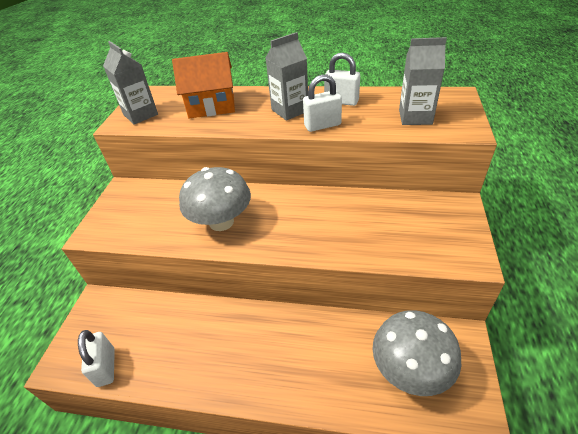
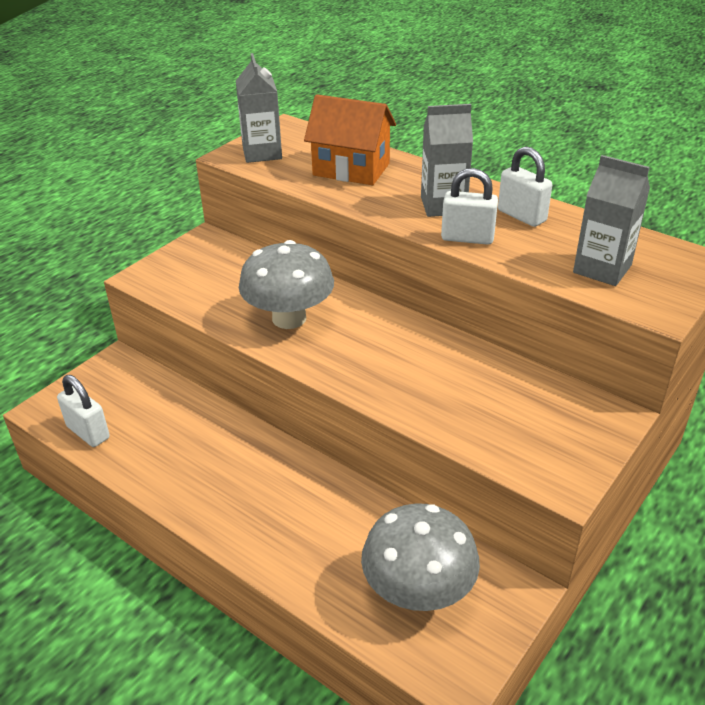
camera: 25 degrees right, 5 degrees down
(106, 367) = (88, 432): white padlock -> white padlock turned 60 degrees counterclockwise

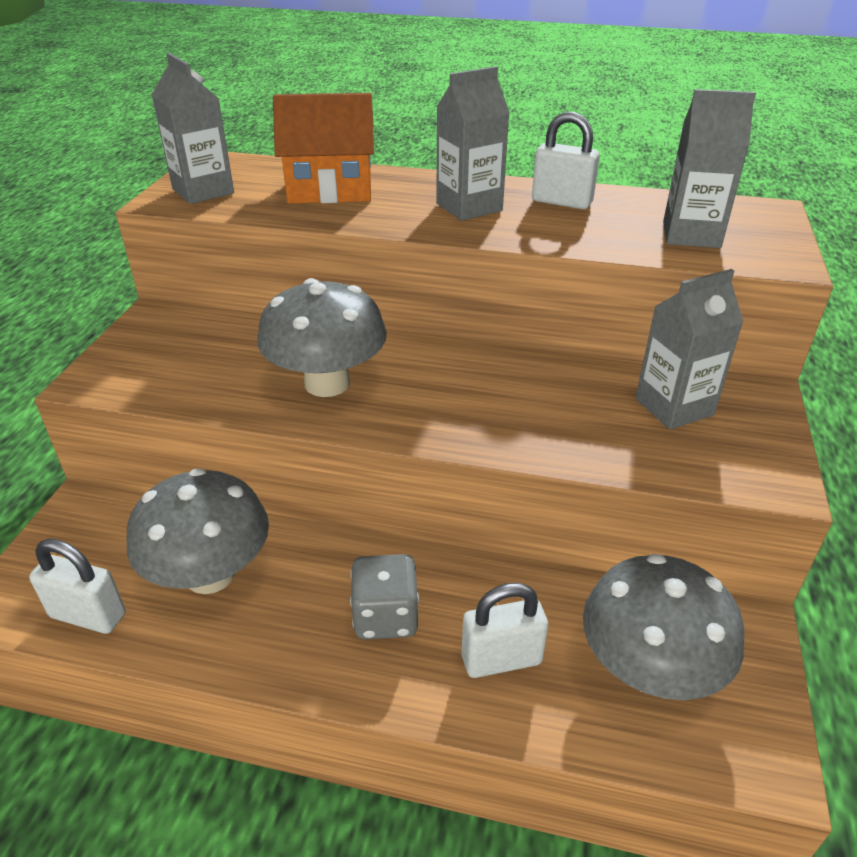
camera: 25 degrees left, 0 degrees up
(170, 430) = (210, 574): none -> grey mushroom
(263, 494) = (385, 616): none -> grey dice
(467, 238) = (525, 233): white padlock -> white padlock (501, 659)
(531, 406) = (674, 407): none -> grey carton

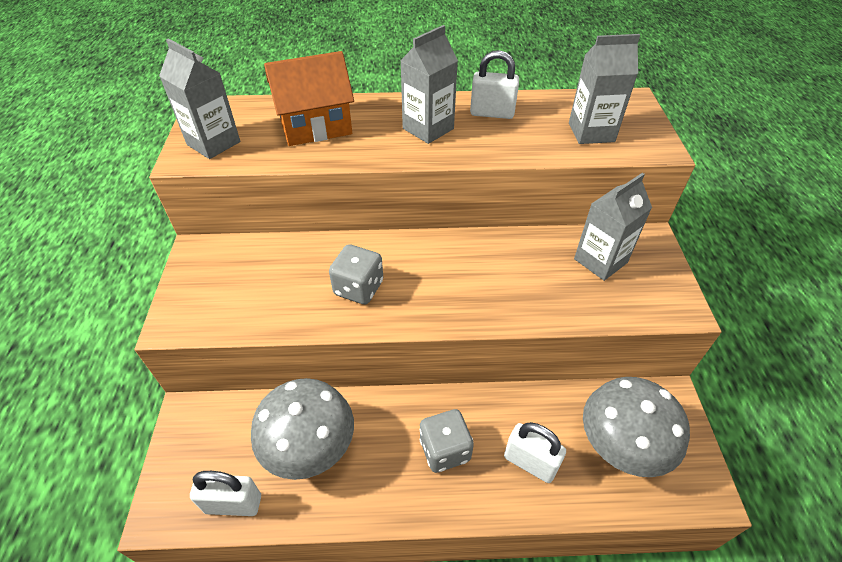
camera: 15 degrees left, 10 degrees up
(327, 383) = (358, 288): grey mushroom -> grey dice
(501, 659) = (530, 462): white padlock -> white padlock turned 60 degrees clockwise

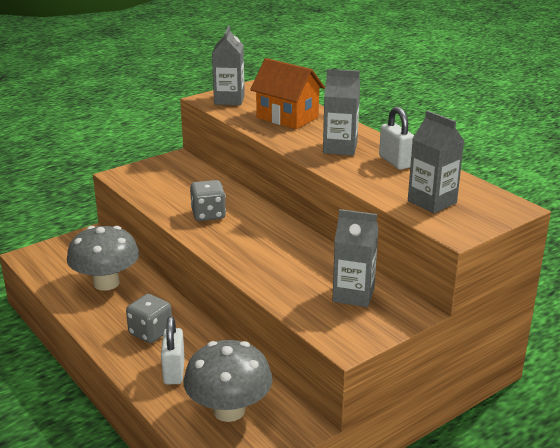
camera: 55 degrees right, 20 degrees down
(233, 504) = (50, 274): white padlock -> none

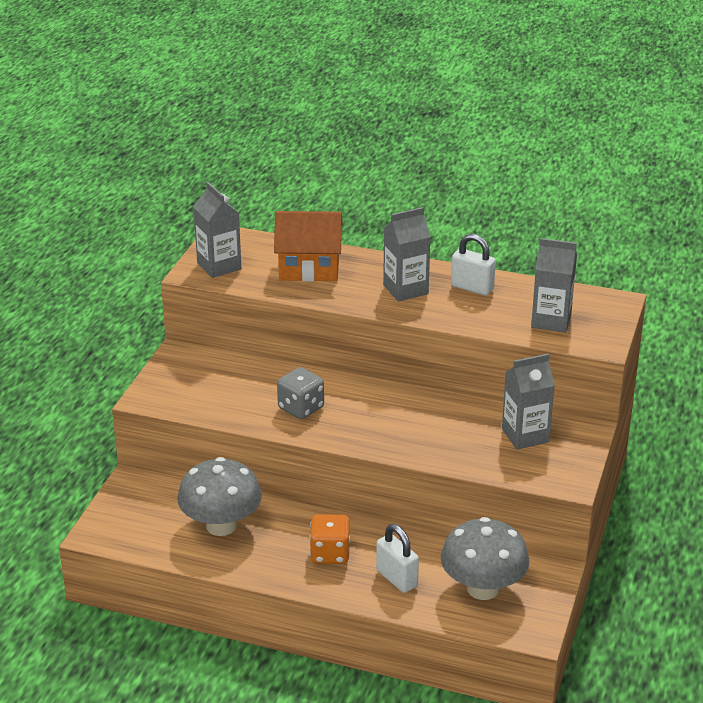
camera: 35 degrees left, 5 degrees up
(150, 332) = (330, 554): grey dice -> orange dice

